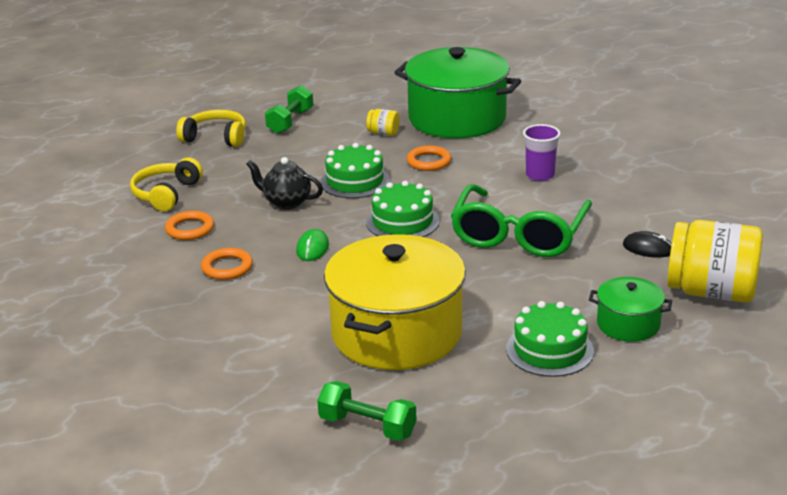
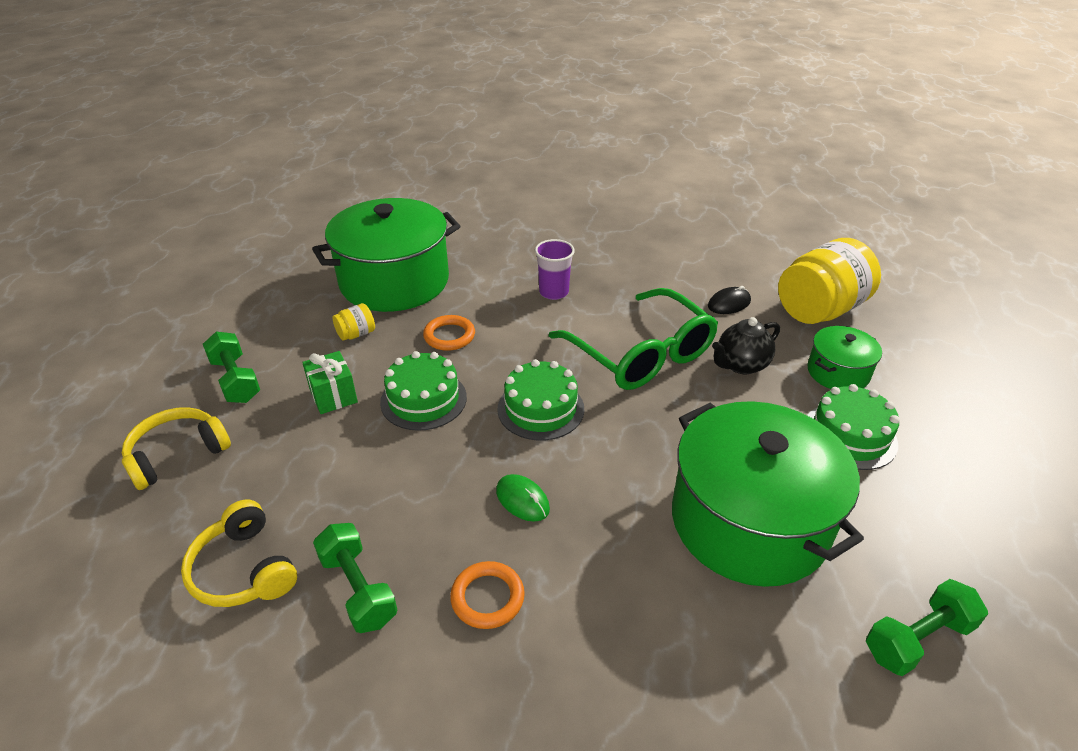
camera: 55 degrees left, 10 degrees up
(190, 229) = (358, 589): orange ring -> green dumbbell
(286, 202) = (402, 471): black teapot -> black teapot (741, 365)
(318, 154) = (333, 396): none -> green gift
(396, 333) = (749, 521): yellow pot -> green pot

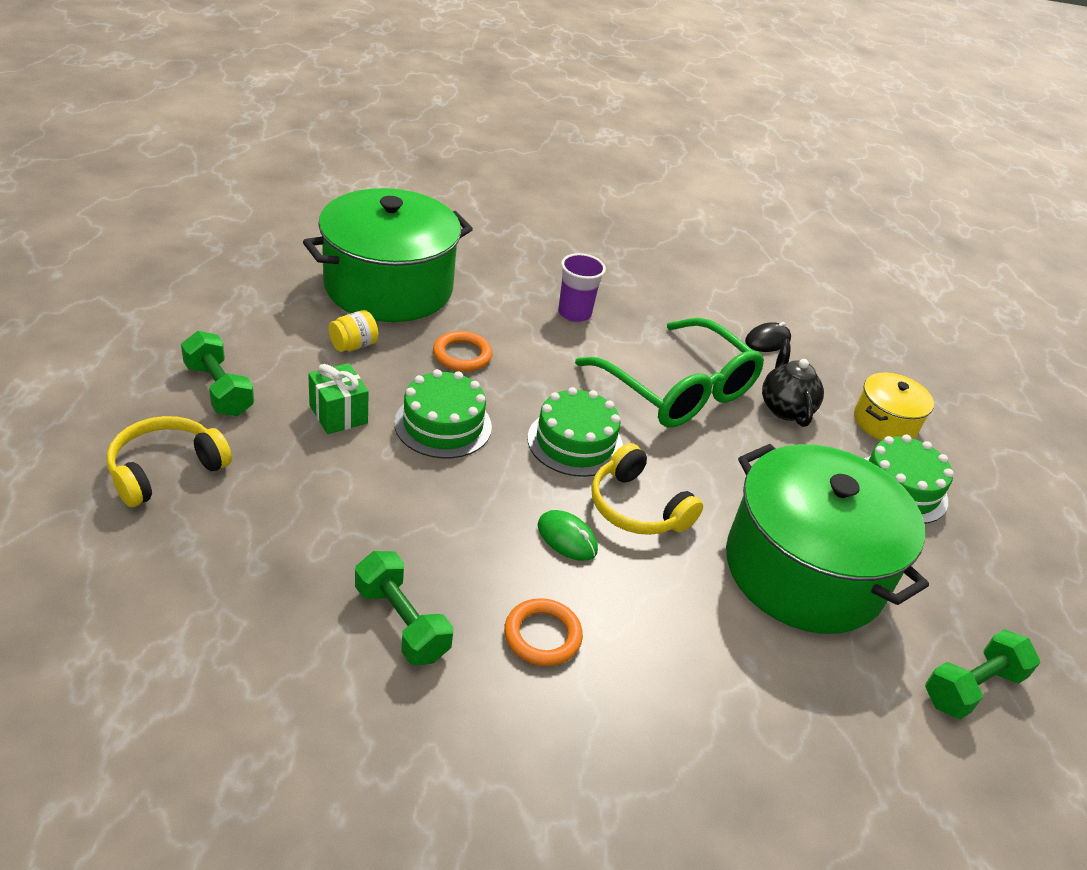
camera: 10 degrees left, 0 degrees up
(244, 569) = (270, 598): yellow headphones -> yellow headphones (637, 507)
(741, 365) = (785, 408): black teapot -> black teapot turned 120 degrees clockwise
(819, 310) = (863, 354): yellow jar -> none
(838, 372) = (885, 422): green pot -> yellow pot

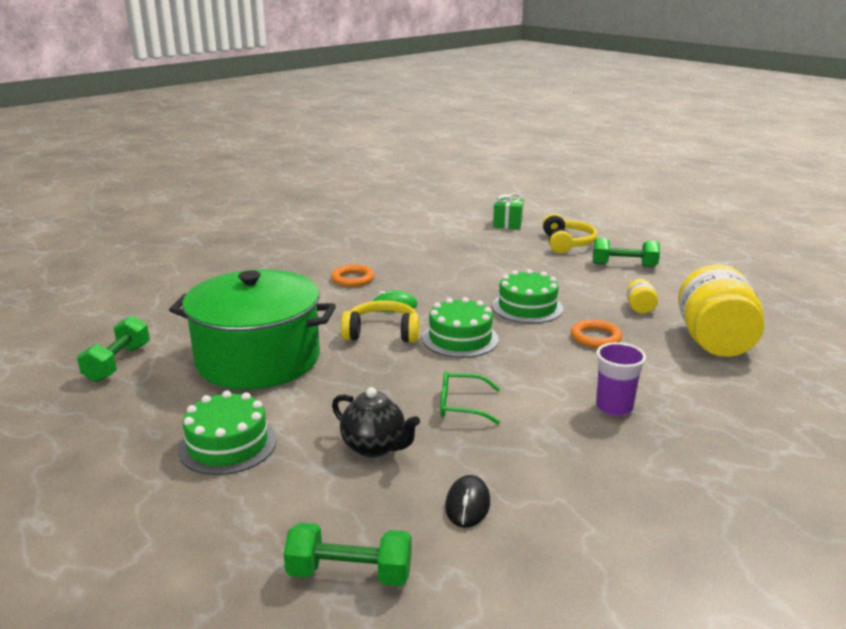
camera: 140 degrees right, 15 degrees down
(338, 414) = (569, 285): green gift -> green gift (507, 224)
(388, 287) = (714, 342): green pot -> yellow jar
(401, 622) = (407, 258): green dumbbell -> green dumbbell (349, 573)
(678, 389) = (461, 405): green glasses -> green glasses, size x0.46
(885, 422) = (281, 497): yellow pot -> none

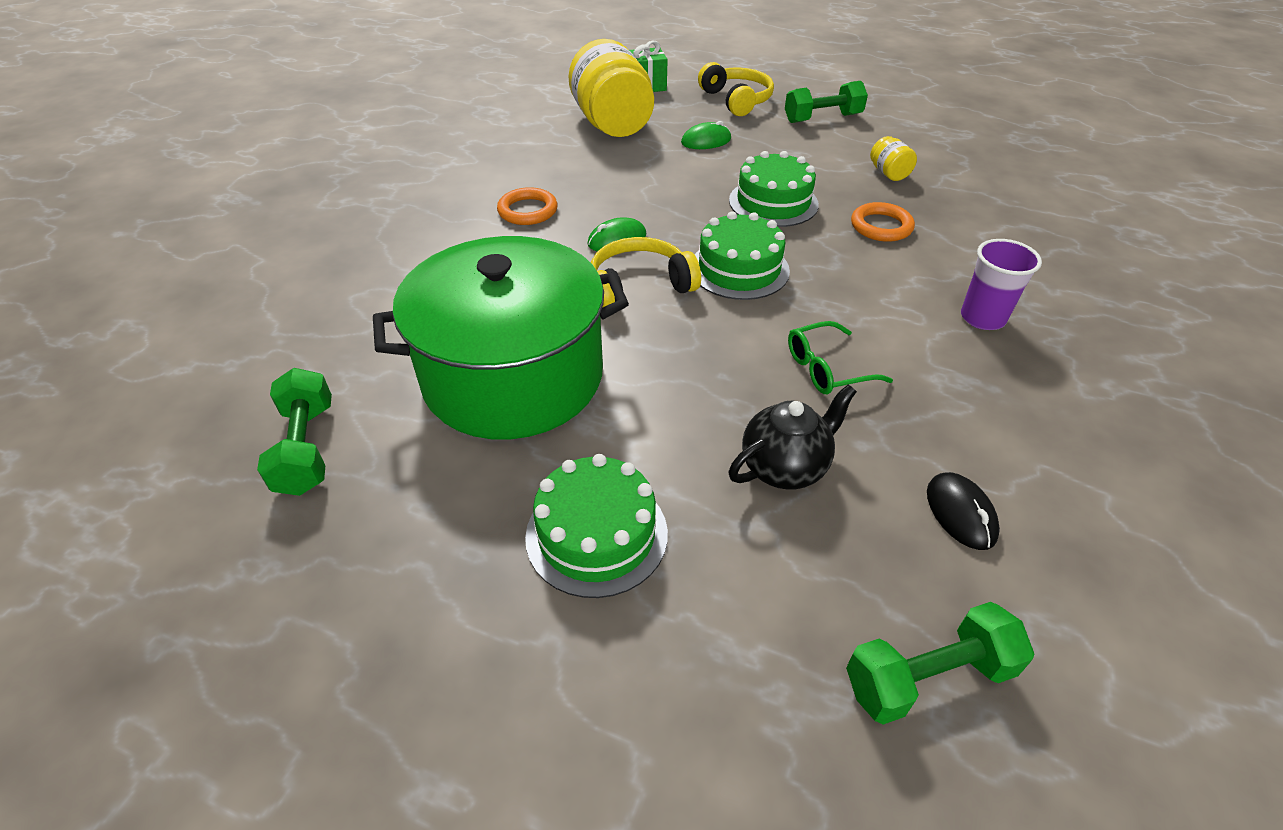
camera: 25 degrees left, 20 degrees up
(374, 447) = (784, 467): black teapot -> black teapot turned 45 degrees counterclockwise
(516, 263) = (706, 141): none -> green mouse
(714, 342) = (997, 200): yellow jar -> yellow jar (612, 124)

